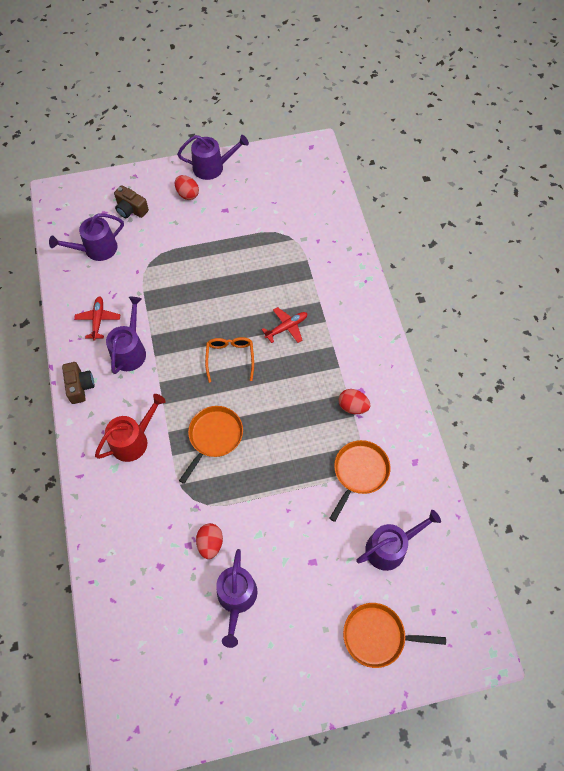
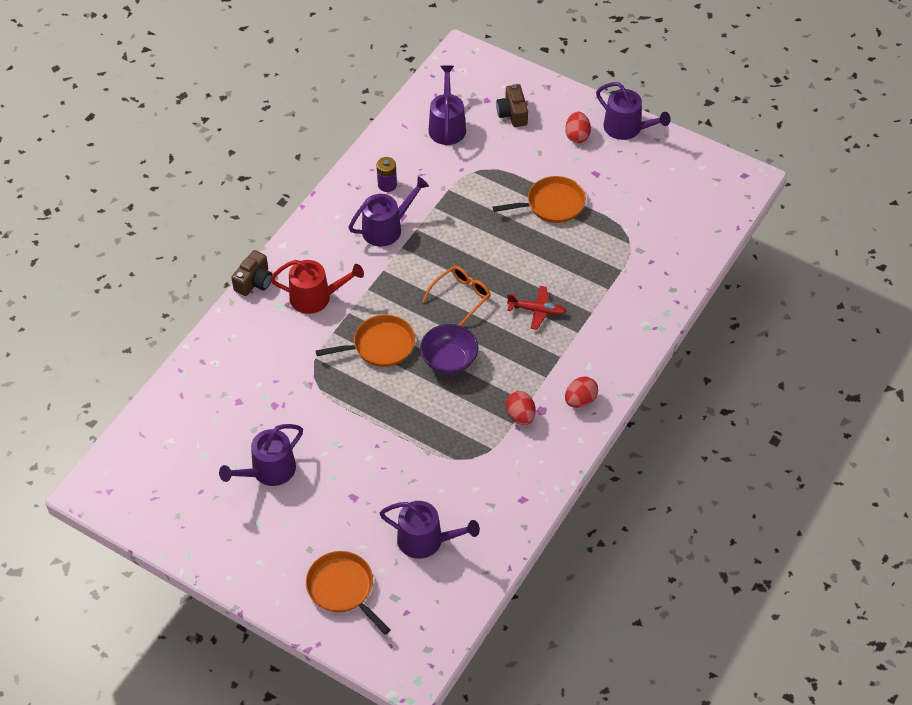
camera: 45 degrees right, 10 degrees down
(80, 386) = (318, 225): brown camera -> brown camera (254, 282)
(96, 249) = (447, 126): purple watering can -> purple watering can turned 75 degrees clockwise
(98, 320) = (387, 185): red plane -> purple battery
(210, 543) = (291, 418): red egg -> red egg (580, 400)
(269, 408) = (449, 361): none -> purple bowl
(359, 472) = (466, 468): orange pan -> orange pan (552, 204)

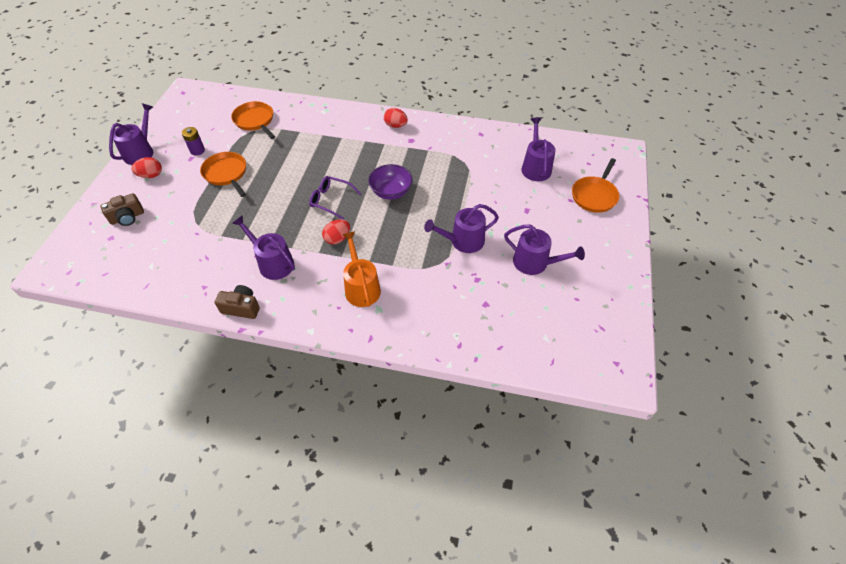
camera: 110 degrees left, 0 degrees up
(254, 282) = (359, 337): brown camera -> brown camera (241, 308)
(315, 297) = (361, 287): red watering can -> orange watering can
(380, 345) = (393, 232): orange pan -> orange pan (255, 120)
(387, 185) = (222, 277): purple battery -> purple battery (197, 150)
(447, 126) = (145, 255): purple watering can -> purple watering can (463, 241)
(461, 297) = (330, 200): orange glasses -> purple glasses
(520, 416) = (420, 148): red egg -> red egg (337, 239)
(537, 310) = (330, 160): red plane -> none

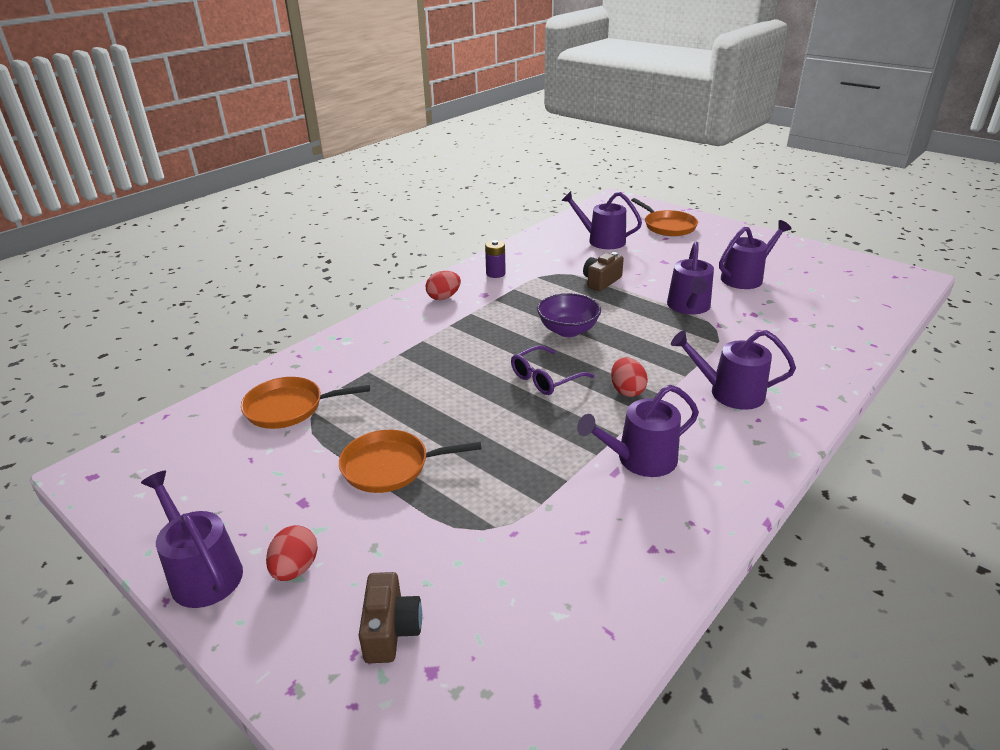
camera: 60 degrees left, 20 degrees down
(197, 150) = (291, 489): purple battery -> purple battery (495, 273)
(241, 308) = (721, 513): brown camera -> brown camera (601, 281)
(361, 287) = (730, 393): orange watering can -> purple watering can

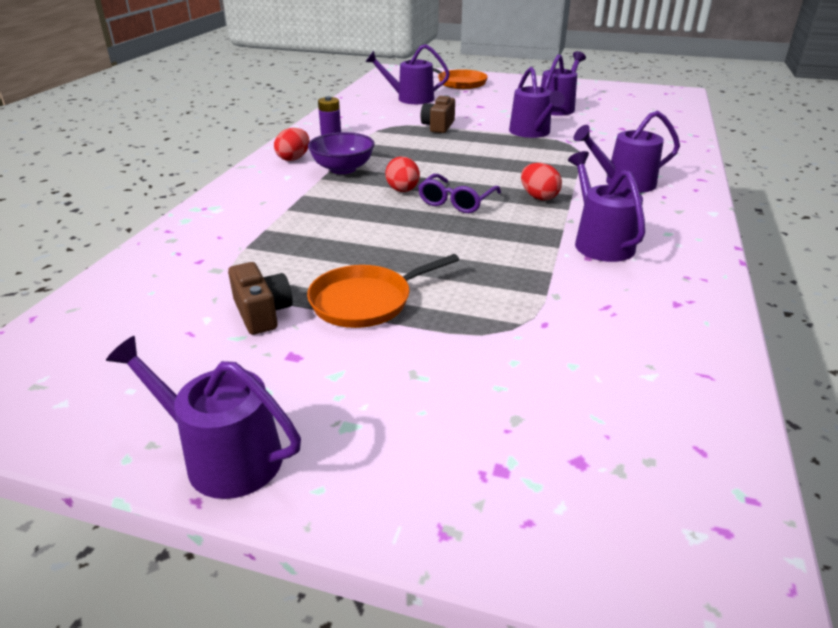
camera: 25 degrees left, 0 degrees up
(288, 407) = (197, 277): orange pan -> none
(295, 568) = (341, 418): red egg -> red egg (403, 191)
(391, 630) = (502, 440): brown camera -> brown camera (262, 313)
(568, 330) = (442, 164): purple bowl -> purple bowl (343, 169)
(640, 459) = (600, 242): purple watering can -> purple watering can turned 120 degrees clockwise

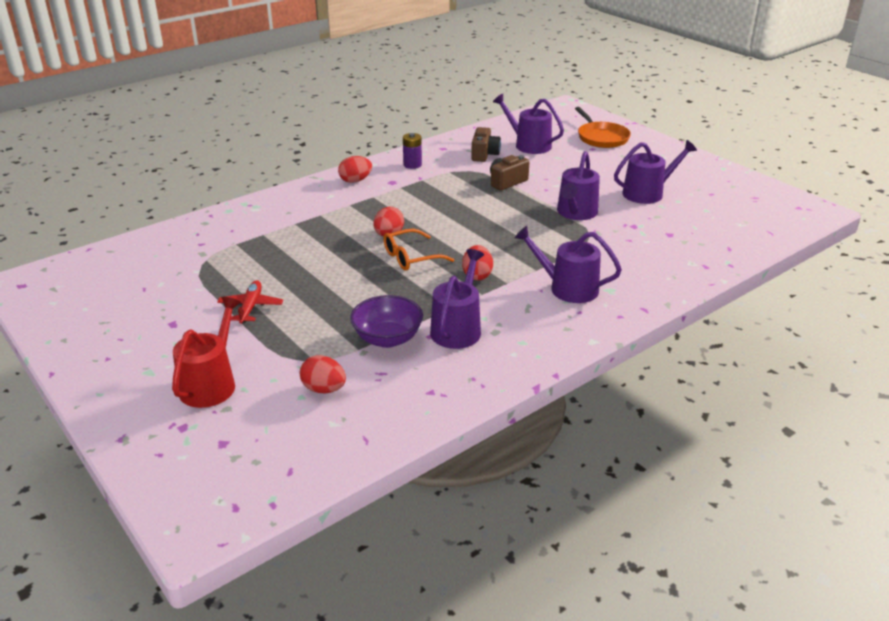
camera: 35 degrees right, 0 degrees up
(224, 457) = (83, 360): purple watering can -> none
(262, 313) = (190, 291): brown camera -> brown camera (484, 154)
(343, 169) = (375, 201): purple bowl -> purple bowl (387, 339)
(365, 301) = (250, 307): orange pan -> red plane
(452, 401) = (211, 384): none -> red watering can
(456, 202) = (410, 258): purple glasses -> orange glasses
(582, 347) = (324, 389): none -> red egg

